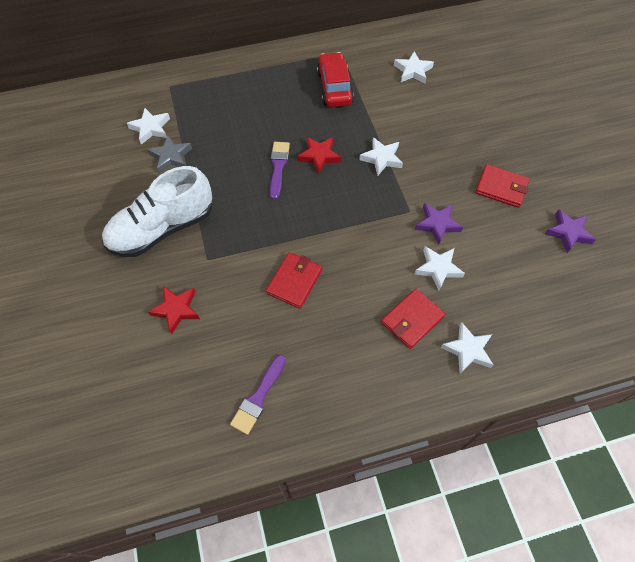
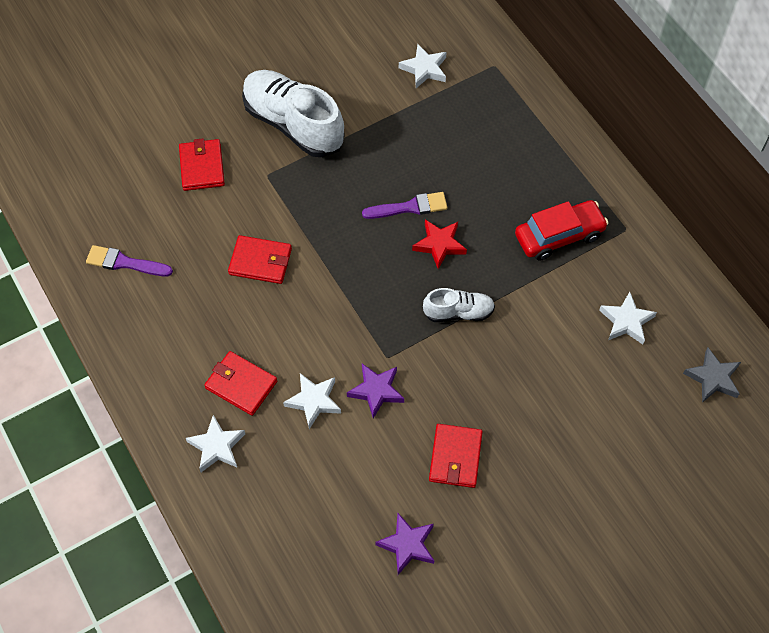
camera: 75 degrees right, 0 degrees up
(171, 157) = (390, 101): grey star -> grey star (713, 378)
(176, 310) = (202, 167): red star -> red wallet
(381, 158) = (458, 312): white star -> white shoe

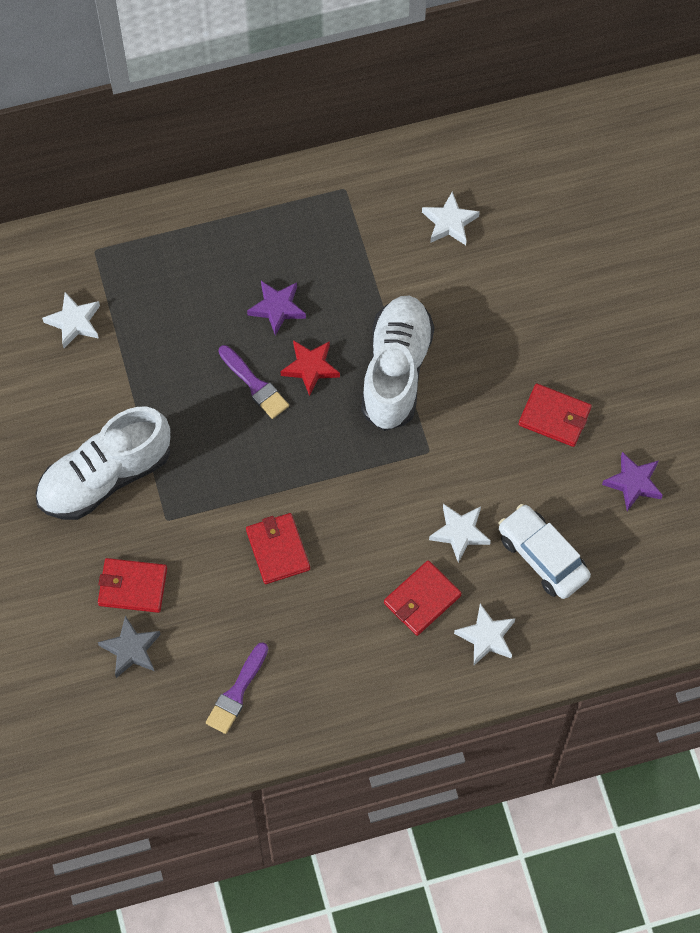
camera: 75 degrees left, 5 degrees up
(260, 261) = (278, 550): red wallet -> red wallet turned 45 degrees counterclockwise
(308, 478) = (542, 557): none -> white car
(376, 391) = (464, 471): purple star -> purple star (277, 308)
(409, 207) = (255, 385): purple brush -> purple brush turned 135 degrees clockwise
(458, 312) = (396, 371): white shoe -> white shoe, size x1.92
(559, 236) = (334, 252): red car -> none
(713, 378) = (531, 169): grey star -> grey star (131, 649)

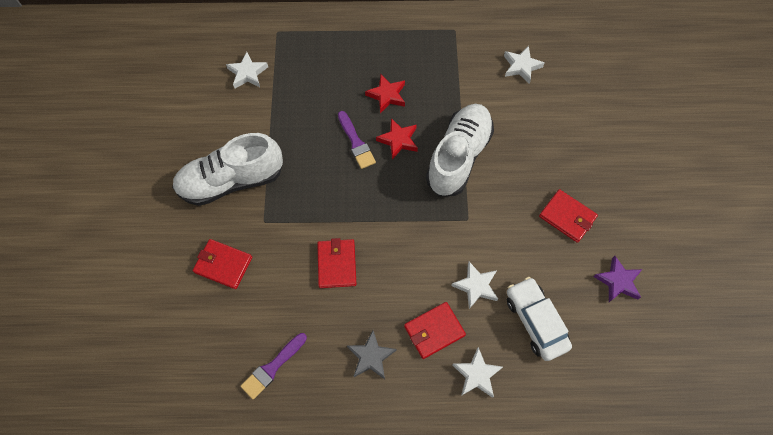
camera: 15 degrees right, 0 degrees up
(131, 649) = (206, 312): grey star -> grey star (371, 357)
(277, 308) = (387, 95): purple star -> red star

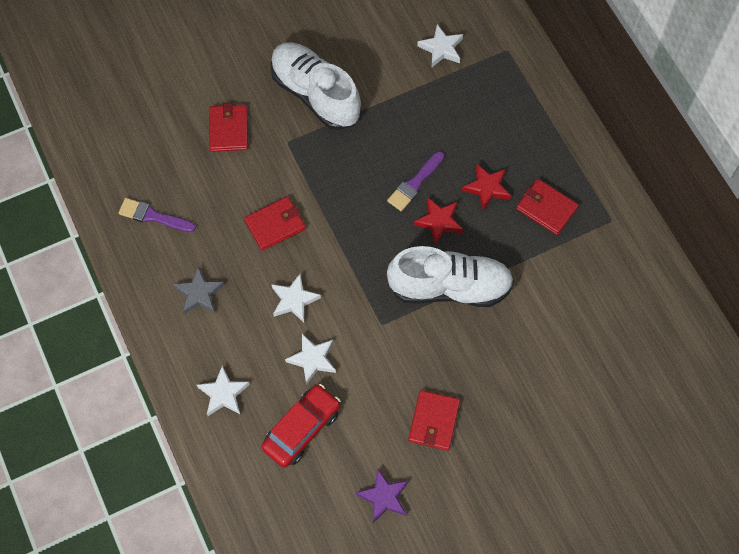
camera: 65 degrees right, 0 degrees up
(434, 331) = (249, 339): red wallet -> red wallet (546, 208)
(521, 66) = (601, 308): white star -> white star (294, 300)
(535, 321) = (302, 429): white car -> red car

